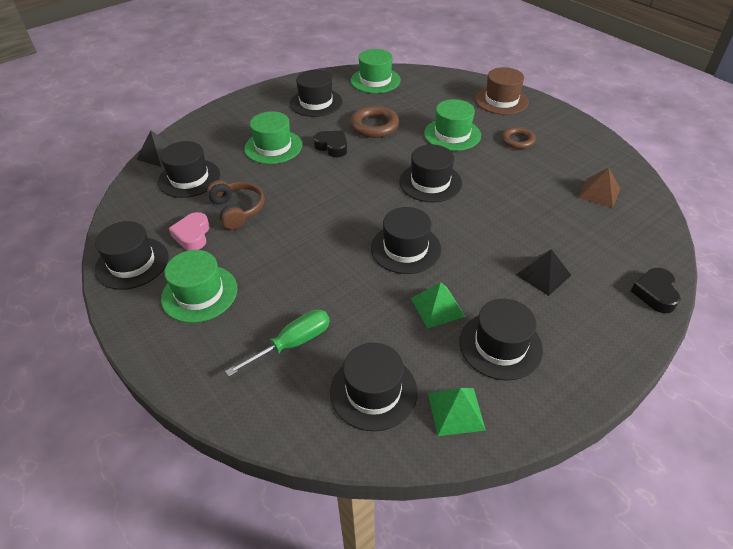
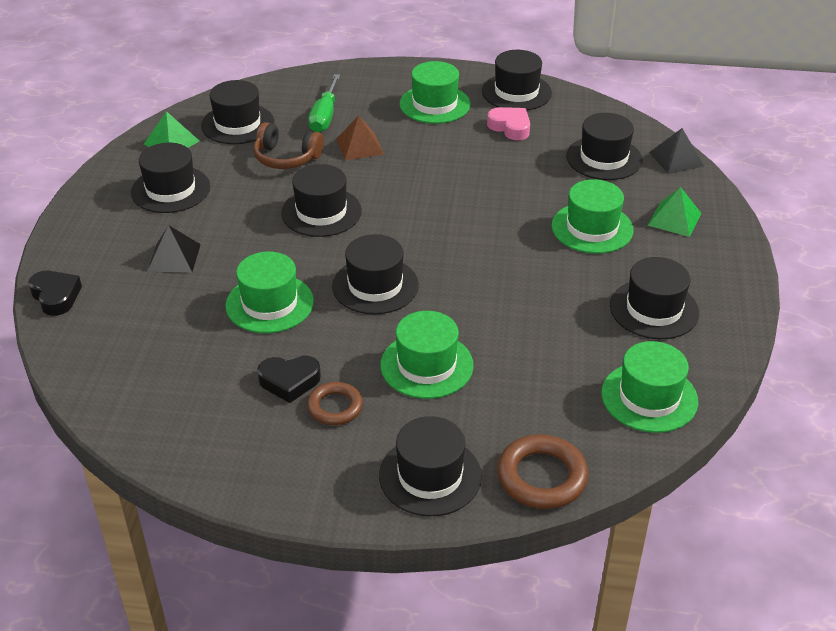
camera: 135 degrees right, 5 degrees down
(237, 210) = (511, 160): brown headphones -> brown headphones (286, 158)
(332, 147) = (535, 264): black heart -> black heart (289, 381)
(374, 126) = (533, 319): brown ring -> brown ring (542, 477)
(437, 307) = (244, 187): green pyramid -> green pyramid (674, 219)
(501, 100) = (430, 476): brown hat -> black hat
(503, 206) = (269, 303): none -> green hat
(599, 193) = (172, 383): brown pyramid -> brown pyramid (359, 146)

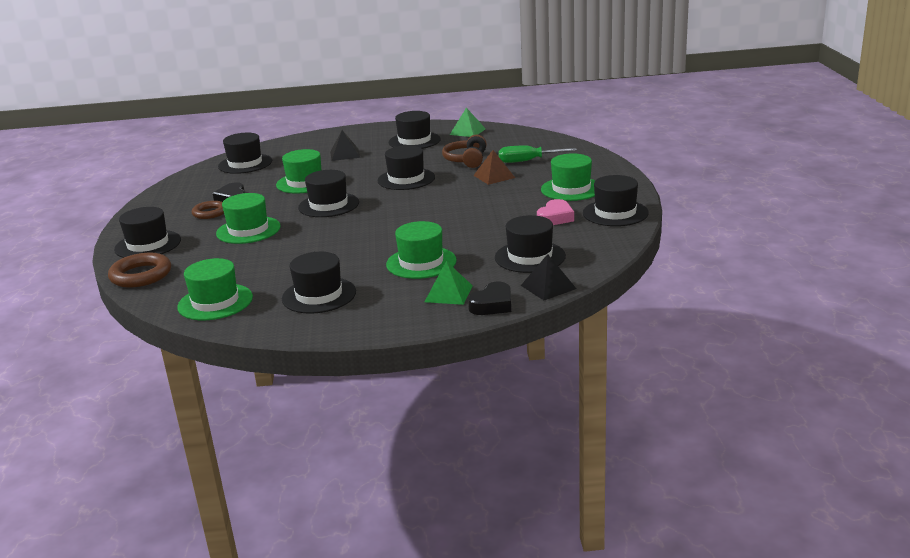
camera: 80 degrees right, 15 degrees down
(56, 296) = (303, 139): black heart -> black heart (492, 305)
(237, 124) = (500, 142): black hat -> black hat (245, 164)

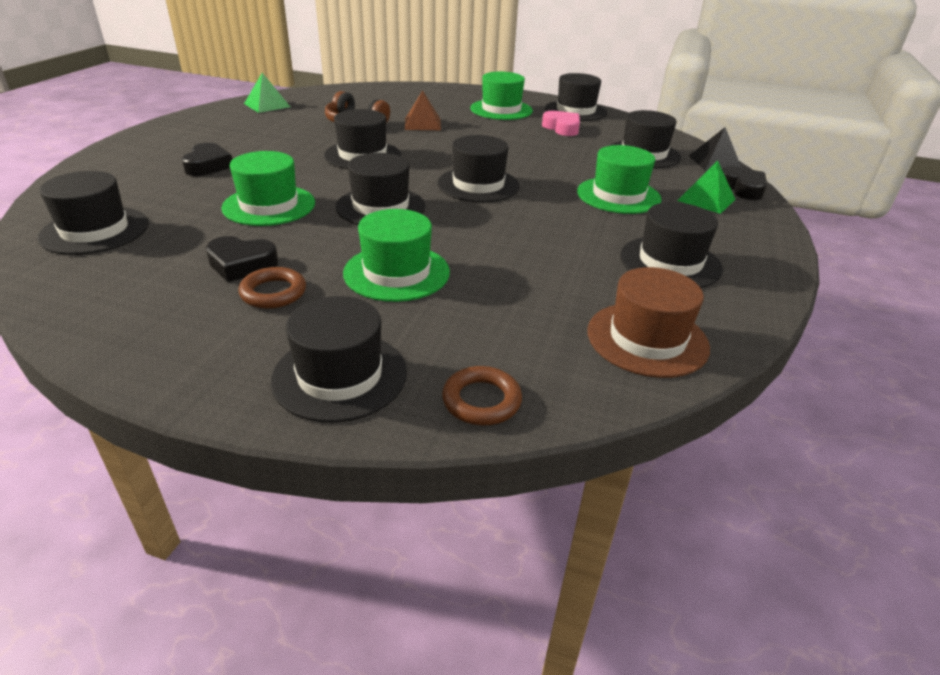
camera: 70 degrees left, 10 degrees up
(141, 275) = (481, 400): brown ring -> brown ring, size x0.65
(215, 302) = (647, 339): green hat -> brown hat
(345, 154) = (208, 166): black pyramid -> black heart
(414, 141) = (243, 128): black hat -> black hat (478, 185)
(527, 161) = (403, 106): green screwdriver -> none

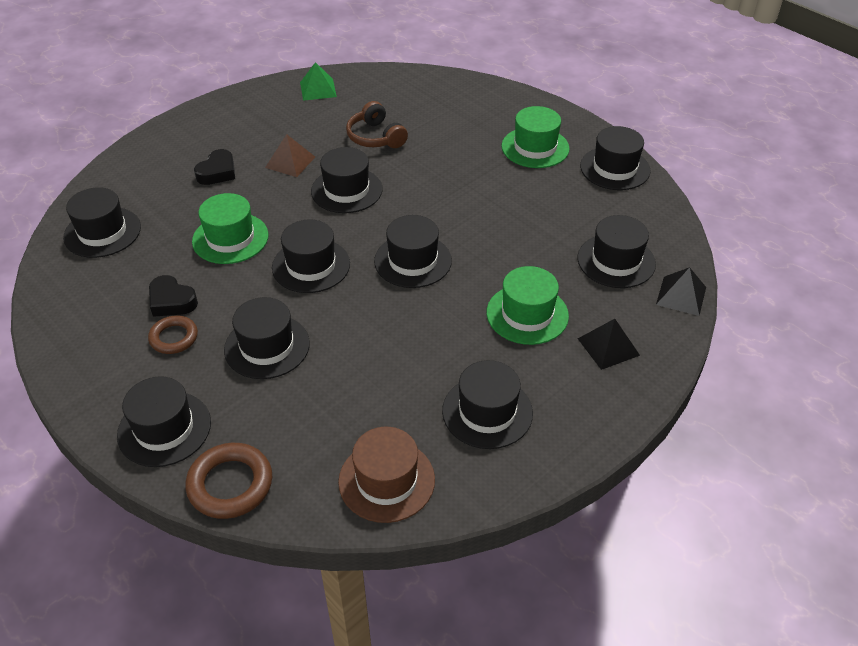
camera: 30 degrees right, 10 degrees up
(396, 272) = (267, 346): green hat -> black hat
(422, 124) = (436, 154): brown pyramid -> brown pyramid (290, 162)
(481, 400) = (230, 484): brown ring -> brown ring, size x1.53
(562, 128) = (571, 195): pink heart -> none
(706, 199) = (608, 346): green pyramid -> black pyramid
(742, 188) = (665, 343): black heart -> none

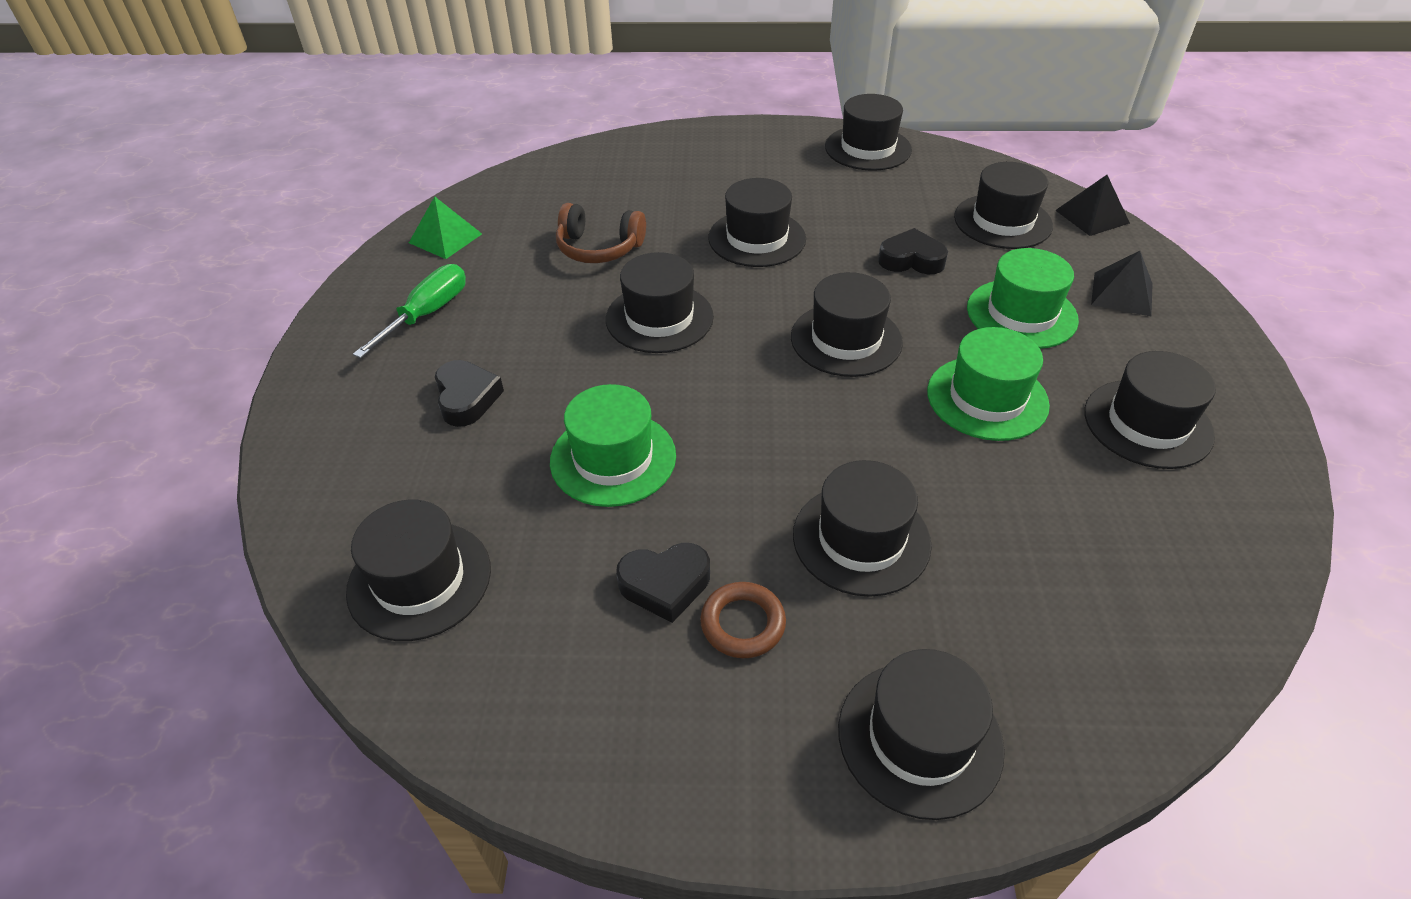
camera: 45 degrees left, 0 degrees up
(230, 484) = (1092, 722): brown ring -> none
(257, 123) = (427, 314): none -> green screwdriver
(290, 162) = (542, 330): brown pyramid -> none
(311, 265) = (756, 419): black hat -> black hat (757, 238)
(386, 480) = (1197, 564): brown hat -> none
(520, 245) = (911, 259): none -> black heart
(535, 147) = (772, 169): green hat -> green hat (987, 398)

